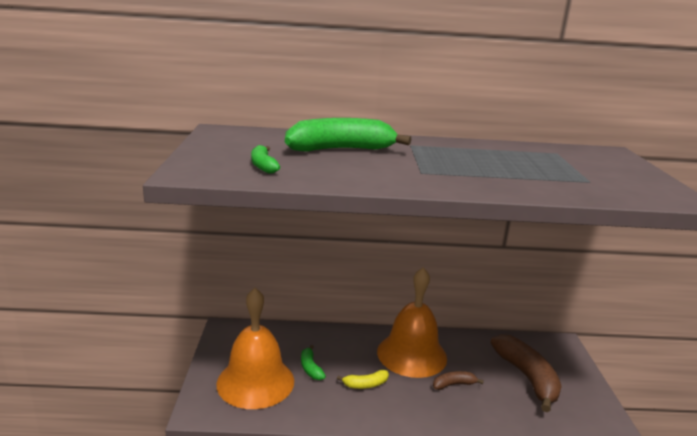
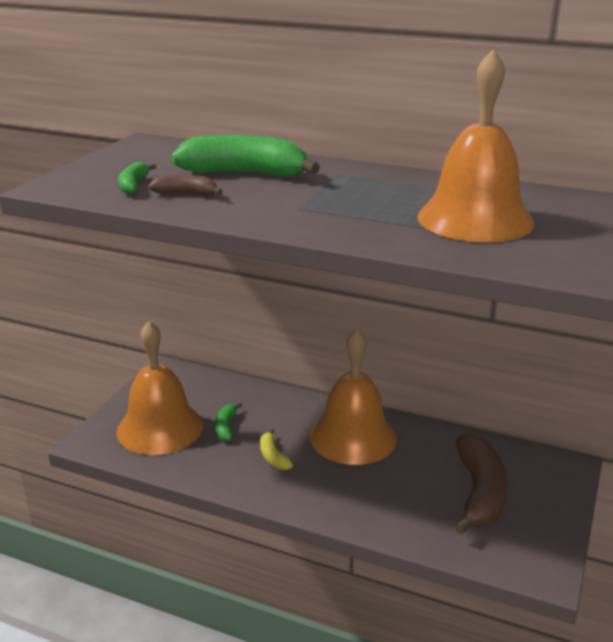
camera: 25 degrees right, 5 degrees up
(365, 384) = (273, 456): yellow banana -> yellow banana turned 60 degrees clockwise
(453, 384) = (377, 480): brown banana -> brown banana (186, 194)
(550, 169) = (475, 219): none -> orange bell

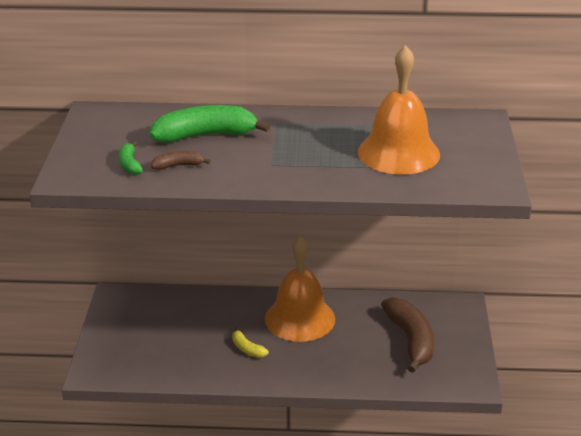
camera: 20 degrees left, 5 degrees up
(160, 428) = (142, 347): orange bell -> none
(226, 427) = (196, 333): green banana -> none

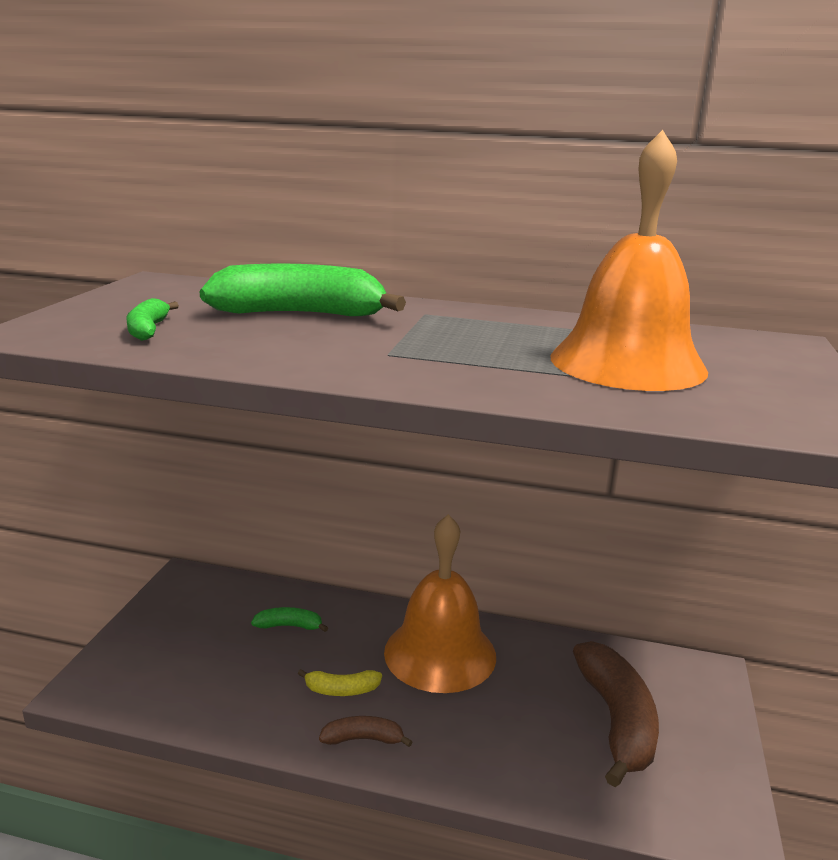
camera: 10 degrees right, 10 degrees down
(178, 166) = (226, 339): brown banana -> brown banana (363, 739)
(200, 316) = (289, 626): none -> green banana
(247, 349) = (341, 690): yellow banana -> yellow banana turned 60 degrees counterclockwise

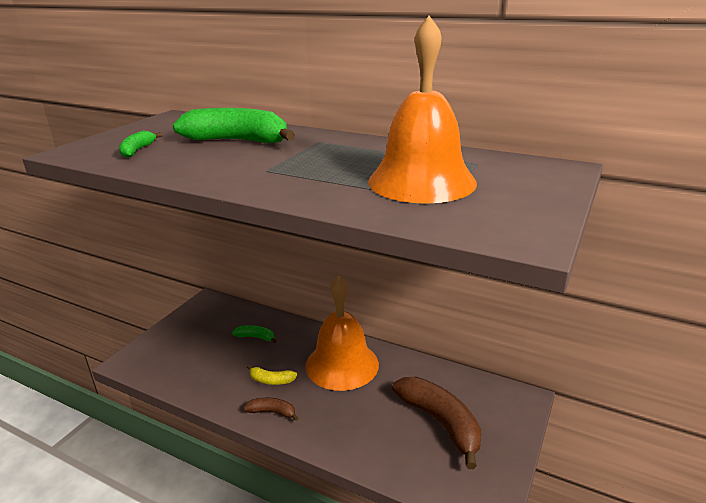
camera: 15 degrees right, 5 degrees up
(616, 721) = (440, 423): brown banana -> brown banana turned 45 degrees counterclockwise

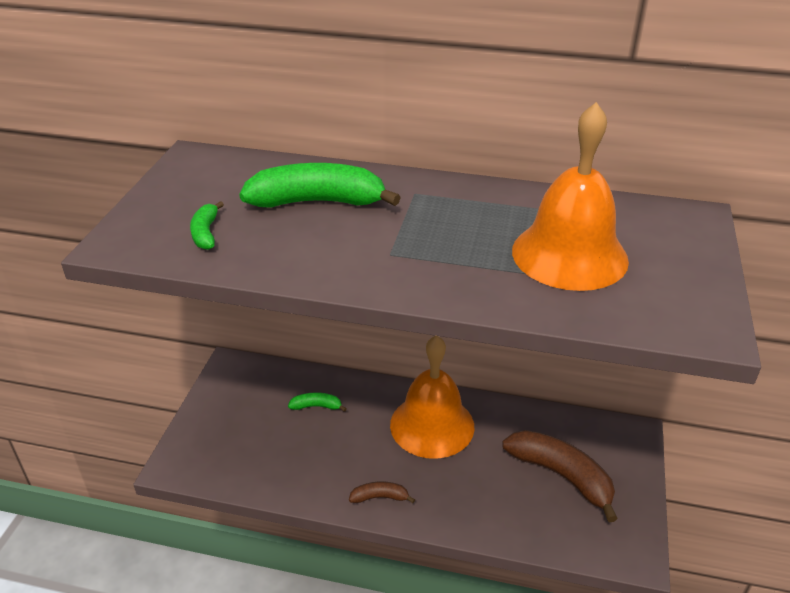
camera: 15 degrees left, 10 degrees up
(271, 380) = (361, 459): yellow banana -> none

